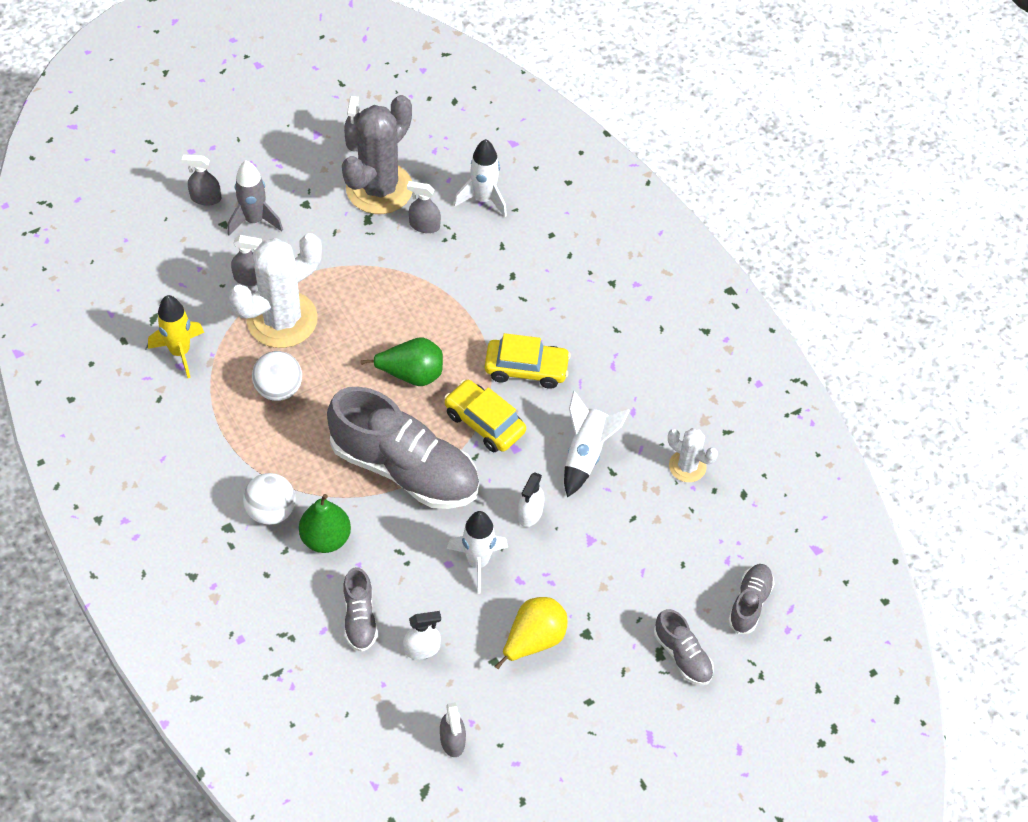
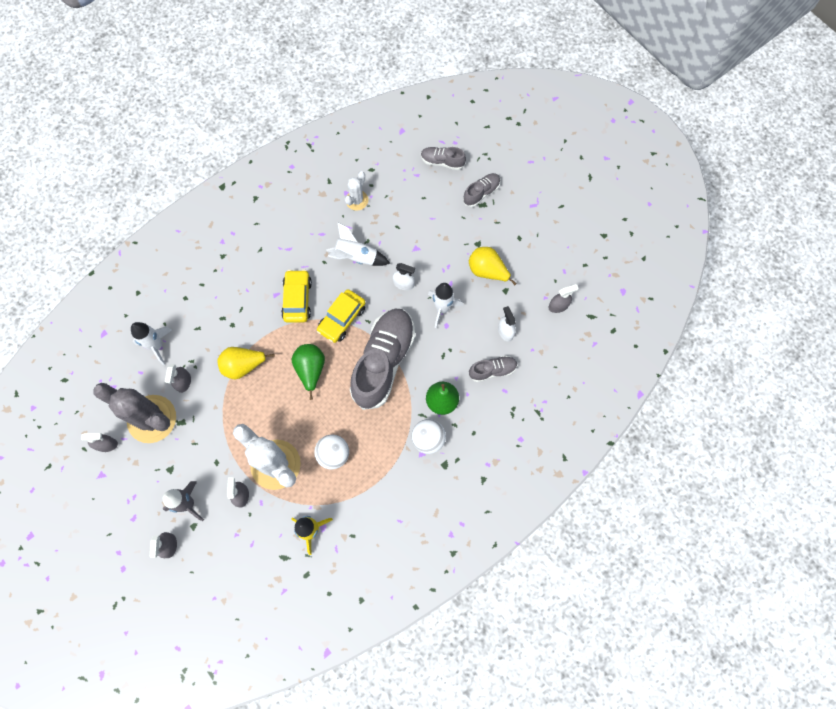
camera: 95 degrees left, 15 degrees up
(434, 294) = (243, 366): none -> yellow pear

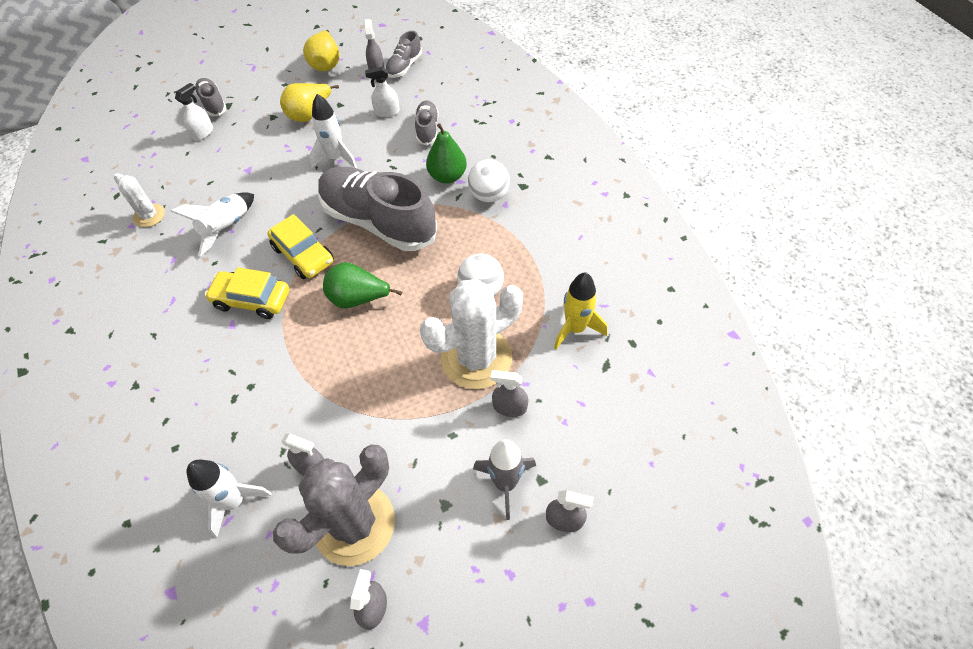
camera: 75 degrees left, 15 degrees down
(243, 366) = (320, 379): yellow pear -> yellow pear (326, 64)
(403, 283) = (287, 187): white spray bottle -> white spray bottle (203, 133)
(442, 162) = (152, 129): grey shoe -> grey shoe (404, 66)

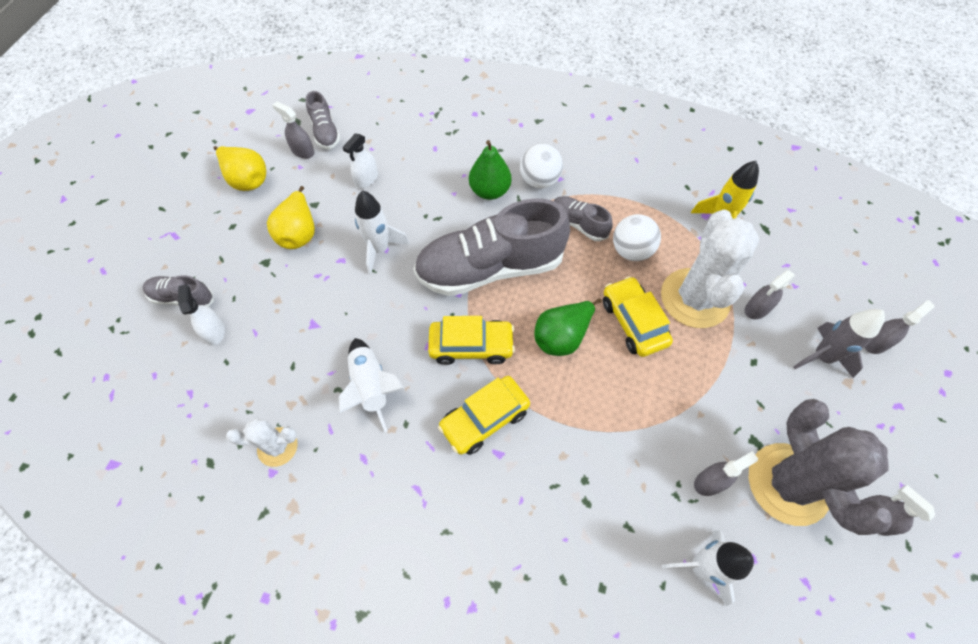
camera: 50 degrees left, 5 degrees up
(413, 332) = (633, 322): none -> yellow car
(427, 129) = (421, 168): grey shoe -> grey shoe (578, 224)

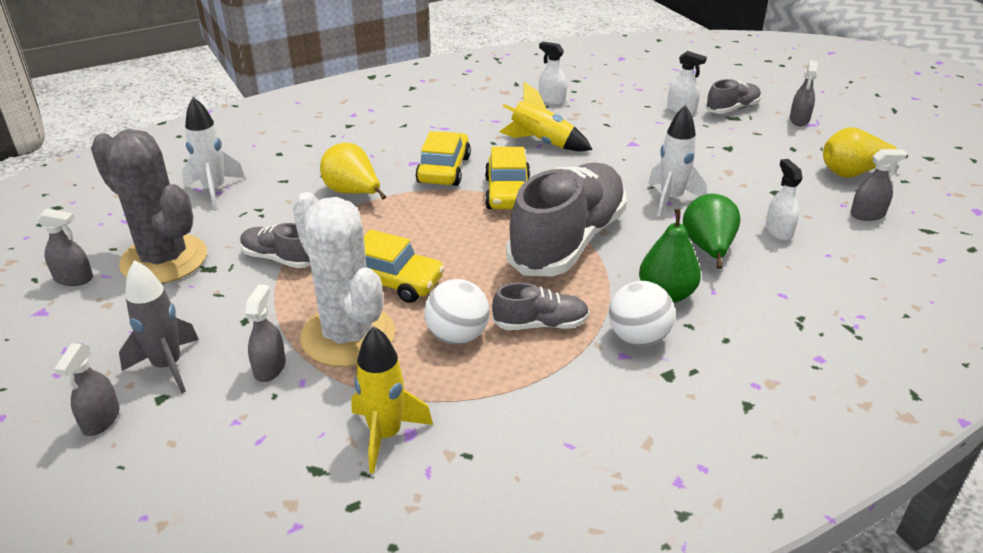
camera: 135 degrees right, 25 degrees down
(277, 447) = (551, 100): white cactus -> white spray bottle
(299, 233) = (744, 172): yellow pear -> yellow pear (353, 193)
(325, 132) = (889, 239): grey shoe -> grey shoe (279, 258)
(371, 387) = (542, 142): white rocket -> yellow rocket
(471, 346) = (508, 193): yellow car -> yellow car turned 45 degrees counterclockwise
(562, 337) = (444, 237): green pear -> green pear (708, 249)
(710, 482) = (236, 227): grey spray bottle -> grey spray bottle (799, 120)

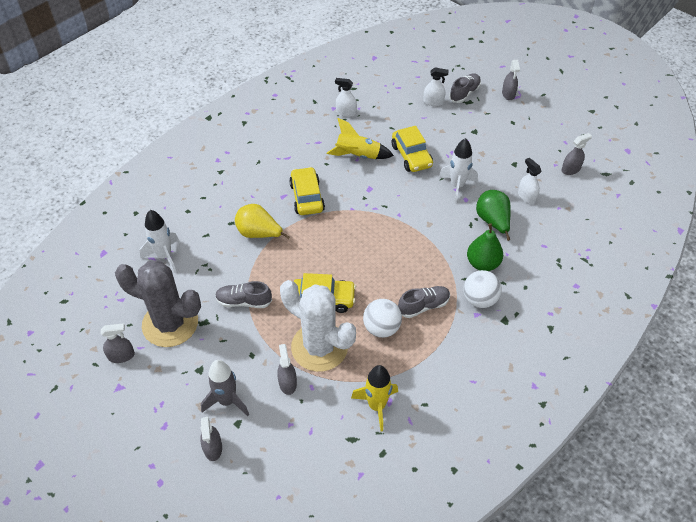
camera: 20 degrees left, 15 degrees up
(508, 193) = (357, 207): yellow car -> yellow car (411, 156)
(568, 241) = (411, 238): grey shoe -> none
(852, 173) = (552, 136): yellow pear -> none

